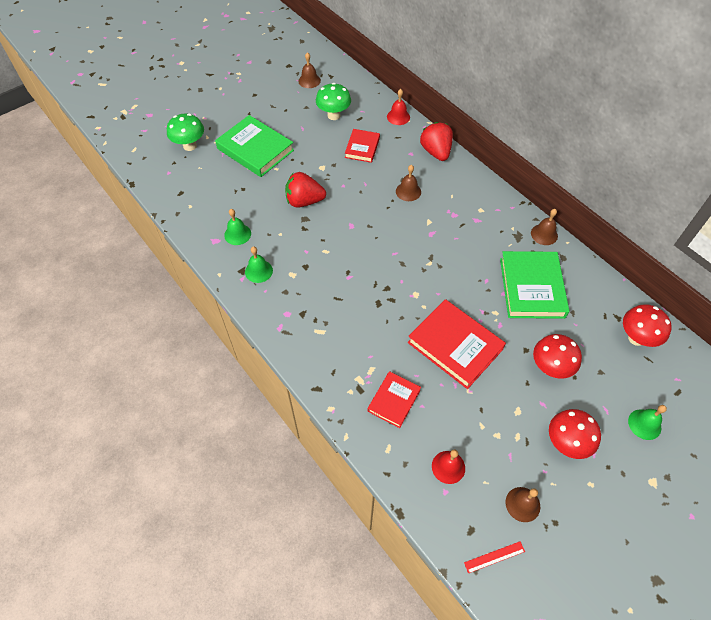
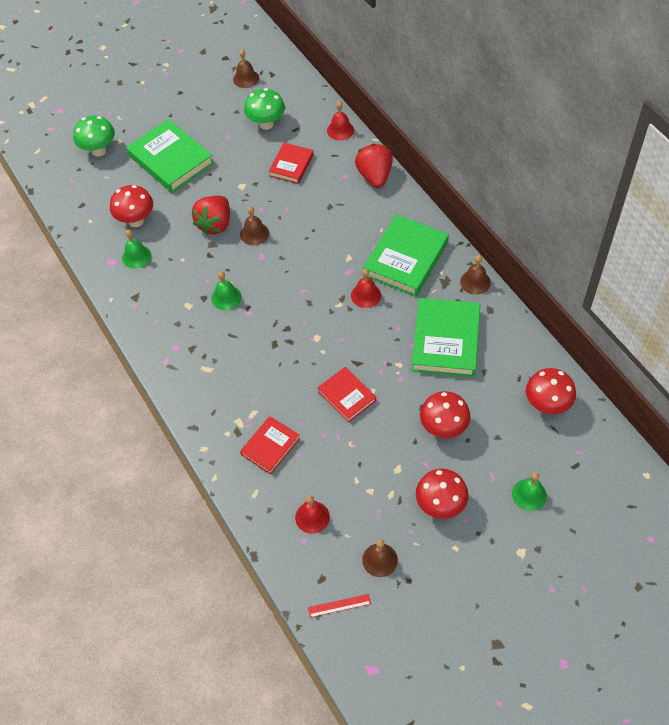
camera: 10 degrees right, 0 degrees up
(232, 203) = (136, 220): none -> red mushroom
(258, 271) = (153, 299): green bell -> green bell (226, 297)
(304, 201) = (215, 224): red strawberry -> red strawberry turned 75 degrees counterclockwise
(408, 191) = (333, 221): brown bell -> brown bell (254, 233)
(451, 253) = (366, 295): none -> red bell
(455, 346) = (346, 396): red book -> red book, size x0.58
(479, 219) = (405, 259): none -> green book

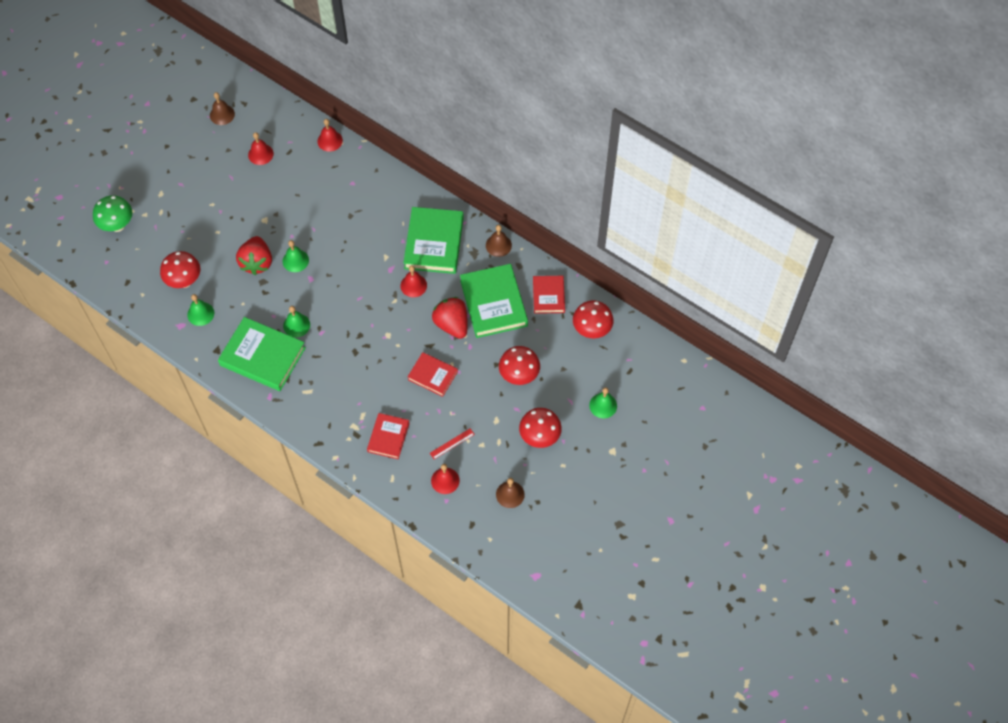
camera: 25 degrees left, 5 degrees up
(171, 159) = (189, 214): green book -> green book (263, 356)
(254, 233) = (295, 260): brown bell -> green bell
(266, 124) = (260, 154): green mushroom -> red bell
(291, 165) = (300, 187): red book -> red book (548, 296)
(339, 605) = (493, 539): red ruler -> red ruler (452, 443)
(374, 176) = (377, 175): red strawberry -> red strawberry (452, 324)

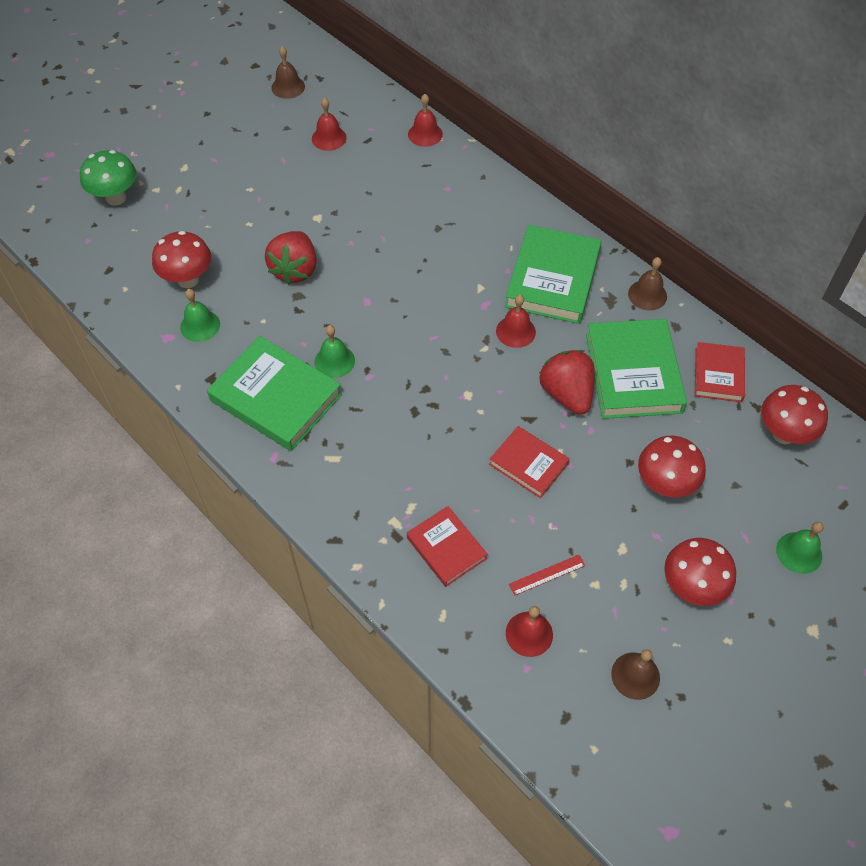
camera: 10 degrees right, 5 degrees down
(295, 260) = (350, 274): green bell -> none
(388, 437) = (446, 548): red book -> red book turned 60 degrees counterclockwise

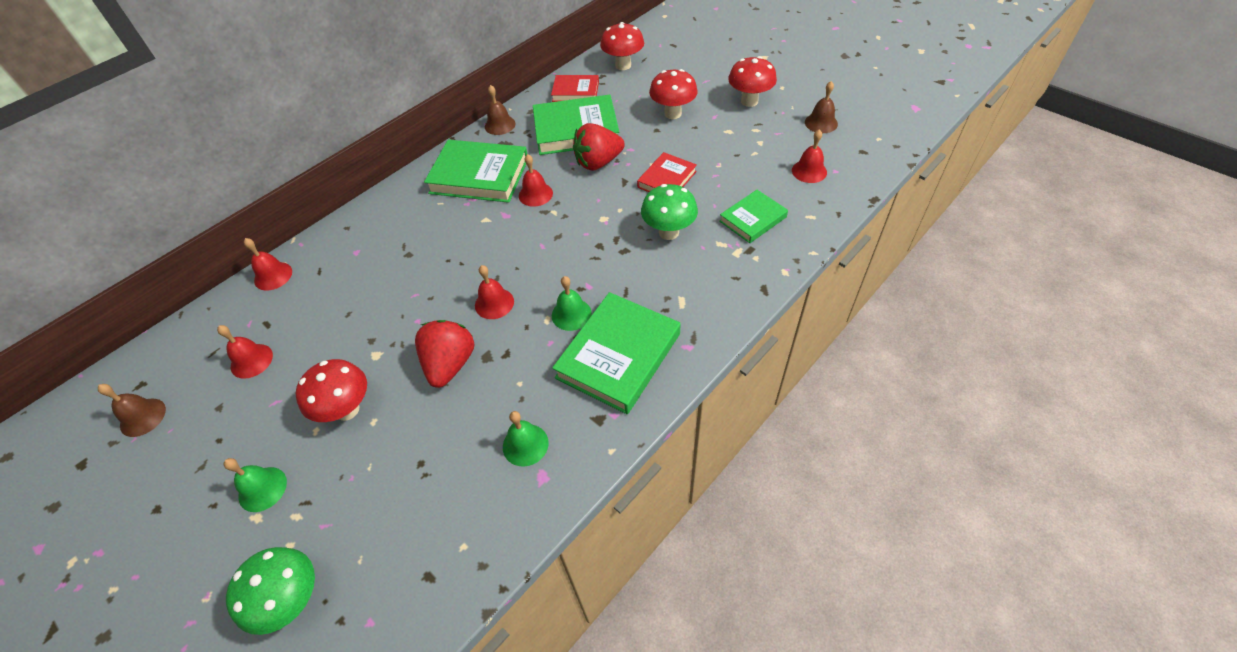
camera: 90 degrees left, 5 degrees down
(188, 280) = (455, 472): red mushroom -> red mushroom (347, 409)
(295, 270) = (450, 364): red strawberry -> red strawberry turned 90 degrees counterclockwise
(360, 299) = (494, 303): none -> red bell
(436, 457) = (668, 232): none -> green mushroom
(446, 548) = (753, 219): red book -> green book
(547, 574) = (759, 165): red ruler -> none
(799, 552) = (712, 61): green bell -> green bell (262, 489)

